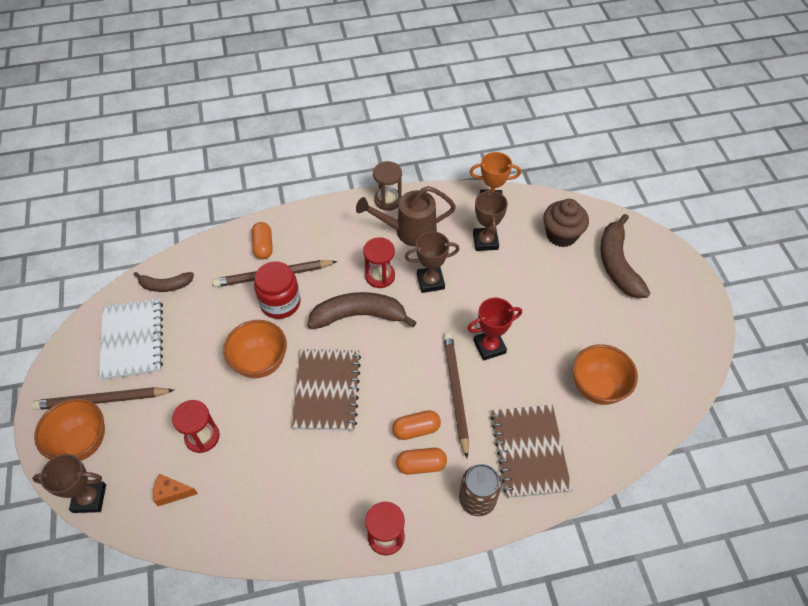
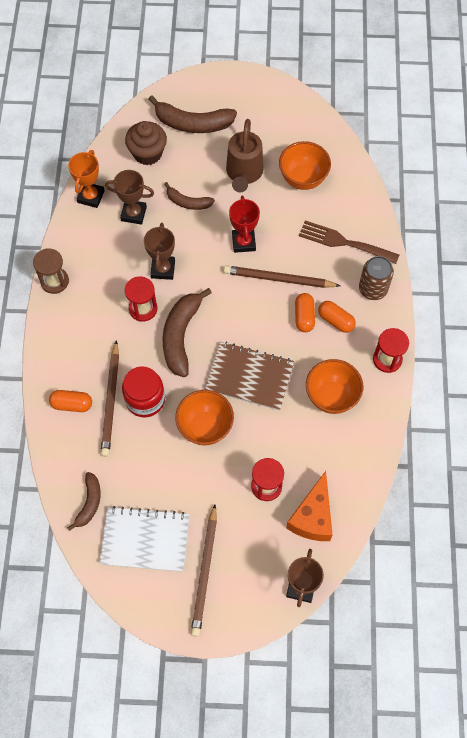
camera: 75 degrees left, 10 degrees up
(82, 443) = (245, 592): orange bowl -> orange bowl (331, 396)
(172, 493) = (312, 517): orange cheese -> orange cheese, size x1.85
(409, 231) = (100, 272): brown watering can -> brown watering can (244, 173)
(421, 465) = (335, 320): orange capsule -> orange capsule turned 60 degrees counterclockwise
(518, 283) = (188, 202): none -> brown banana
(529, 452) = (344, 242): brown notebook -> brown fork

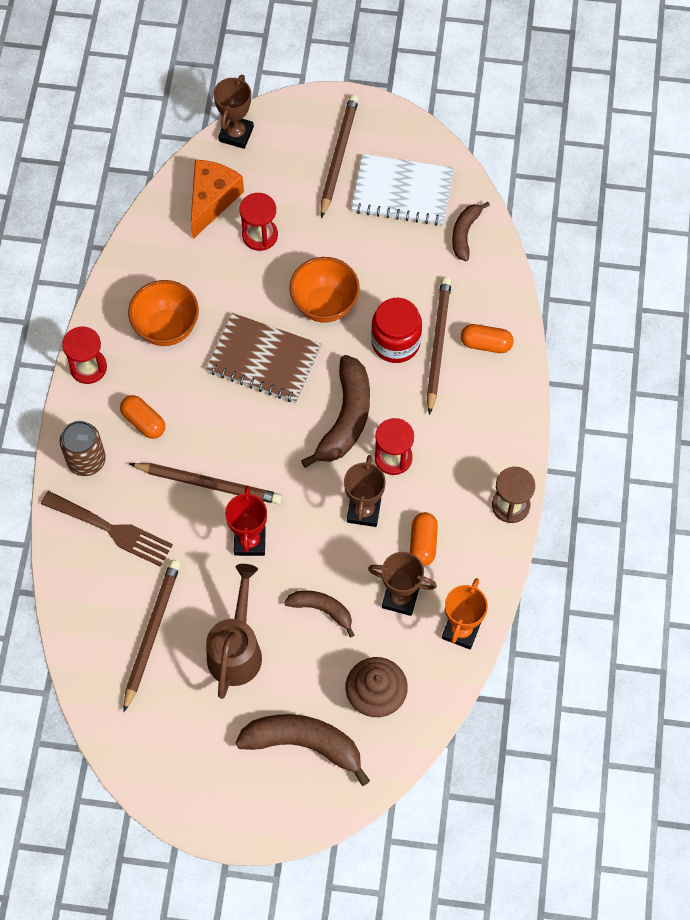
camera: 175 degrees left, 0 degrees up
(303, 179) = (151, 634): orange bowl -> brown pencil
(304, 316) = (183, 430): orange capsule -> orange capsule (423, 543)

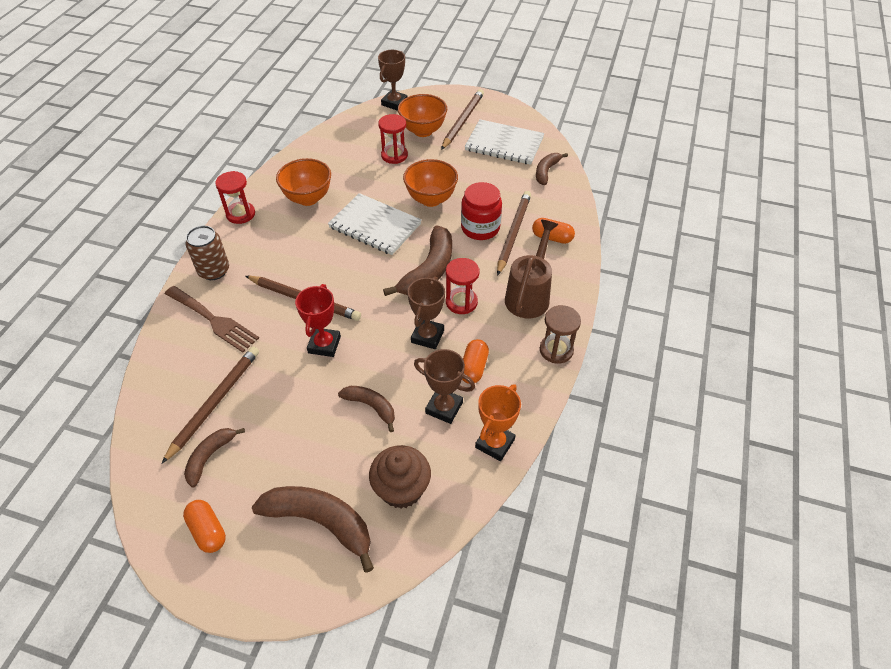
camera: 10 degrees right, 15 degrees down
(143, 422) = (268, 252): orange capsule -> orange capsule (208, 531)
(169, 695) = (210, 457): none -> brown banana
(212, 200) = (366, 133): orange cheese -> none
(236, 649) = (284, 427): brown watering can -> brown watering can (529, 295)
(264, 360) = (375, 226): brown notebook -> white notebook
(288, 183) = (423, 131): none -> orange bowl

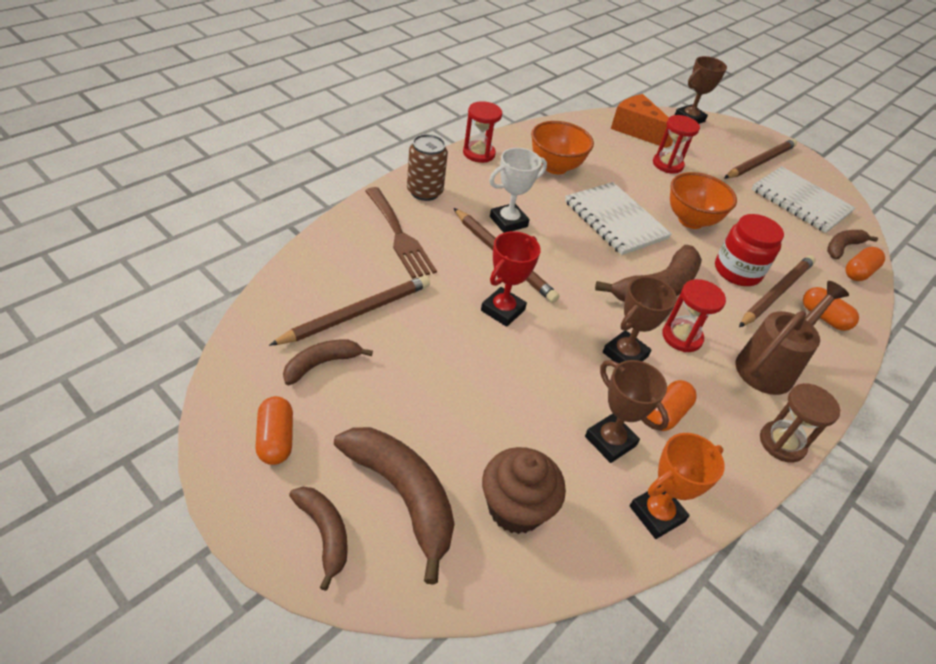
camera: 20 degrees right, 5 degrees down
(294, 266) = (508, 221): none -> white trophy
(358, 133) = (637, 130): none -> orange cheese
(371, 407) = (523, 398): brown banana -> brown banana (324, 534)
(423, 131) = (710, 154): orange bowl -> none
(564, 188) = (859, 272): none -> orange capsule

